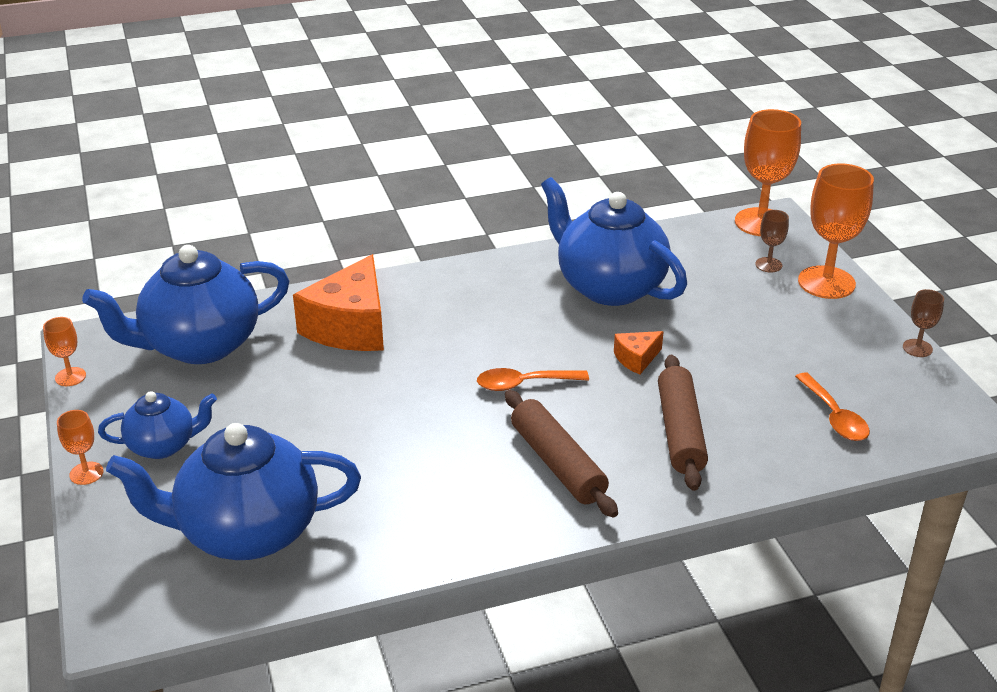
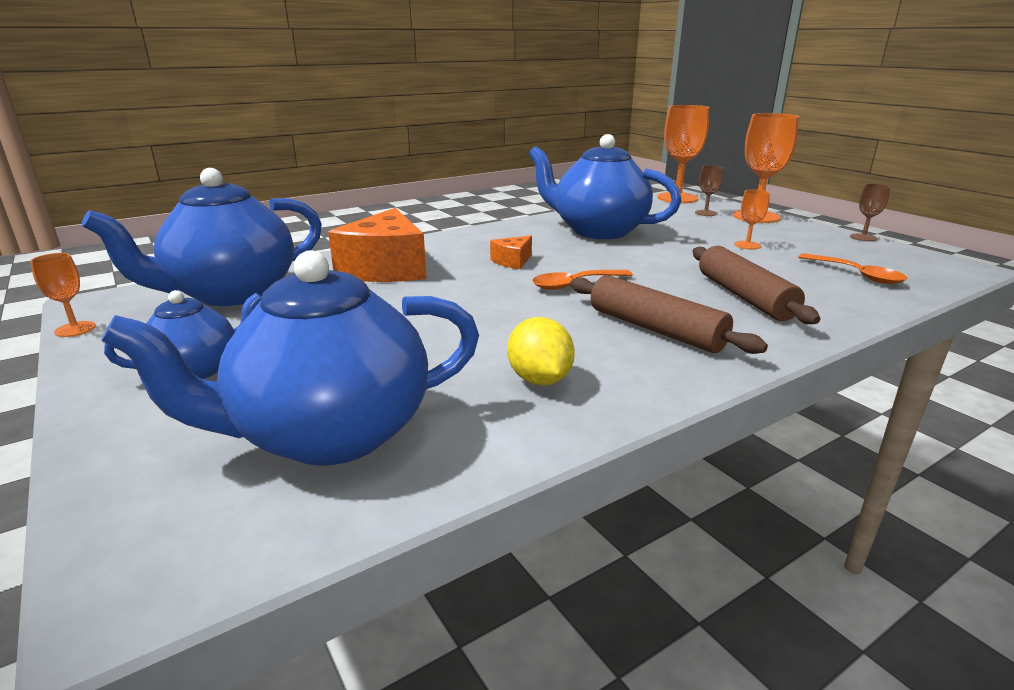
camera: 15 degrees left, 10 degrees down
(86, 473) = (89, 407): orange goblet -> orange goblet (747, 245)
(421, 507) = (539, 379): none -> yellow lemon
(636, 359) = (659, 262): orange cheese -> orange cheese (512, 261)

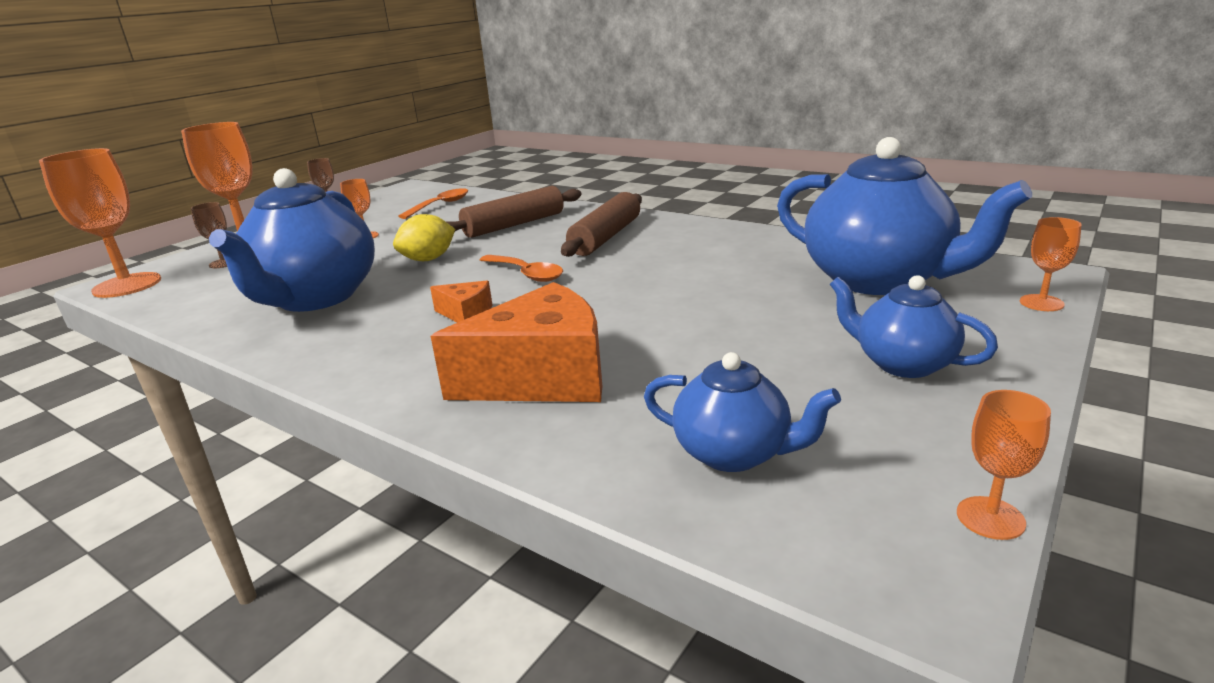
camera: 110 degrees left, 0 degrees up
(111, 512) = (1041, 303): none -> orange goblet
(231, 293) = (734, 453): blue teapot -> blue teapot, size x0.54
(539, 379) = (726, 250): yellow lemon -> yellow lemon (428, 259)

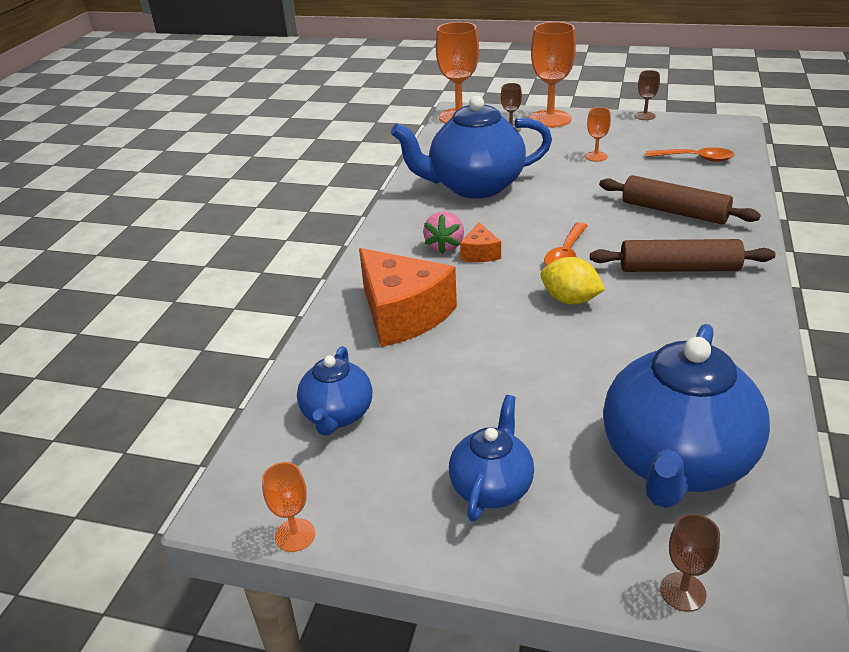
camera: 70 degrees right, 10 degrees up
(421, 332) = (445, 246): none -> pink strawberry
(428, 259) = (567, 201): yellow lemon -> yellow lemon (570, 300)
(1041, 303) = (683, 592): orange goblet -> brown goblet

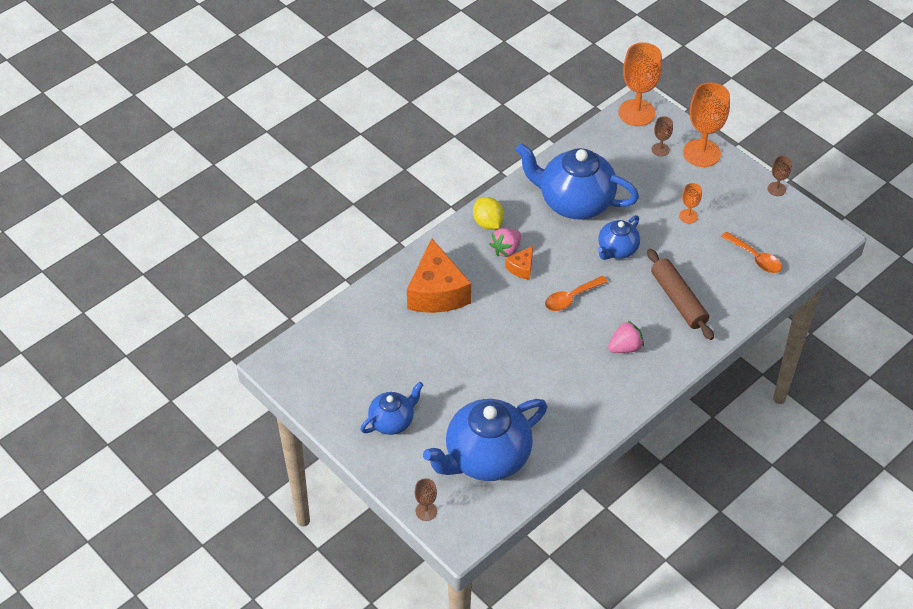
camera: 30 degrees right, 15 degrees up
(295, 535) = (292, 395): orange goblet -> none
(337, 415) = (353, 341): blue teapot -> blue teapot (617, 250)
(570, 300) = (537, 334): yellow lemon -> yellow lemon (488, 223)
(679, 268) = (625, 347): brown rolling pin -> pink strawberry

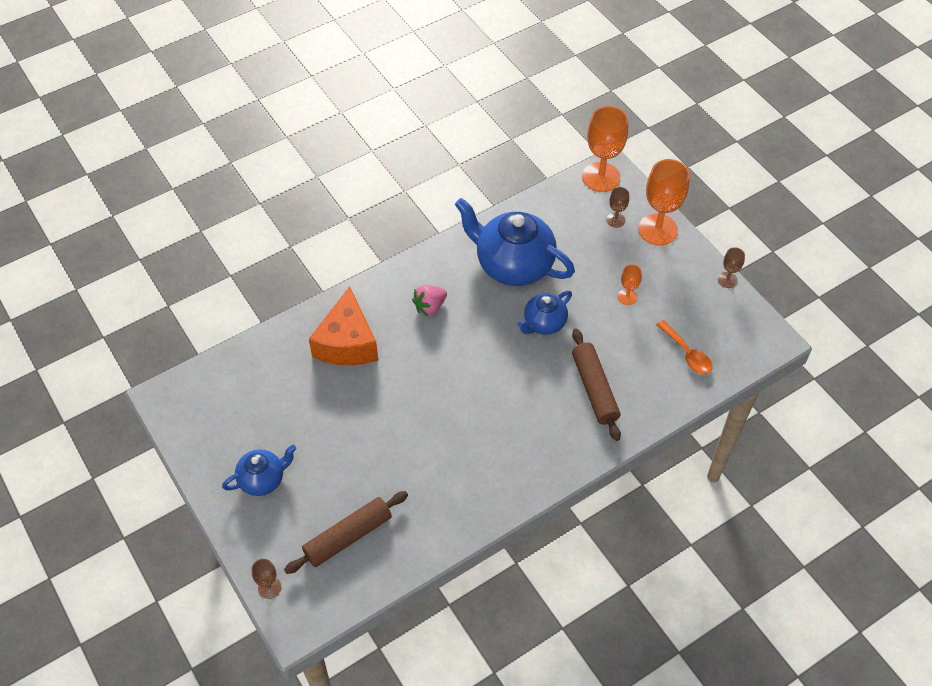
camera: 10 degrees right, 5 degrees up
(486, 458) = (348, 537): blue teapot -> brown rolling pin
(488, 223) = (419, 275): yellow lemon -> none
(521, 268) = (440, 329): orange cheese -> none
(571, 298) = (482, 370): orange spoon -> none
(625, 347) = (525, 434): pink strawberry -> none

